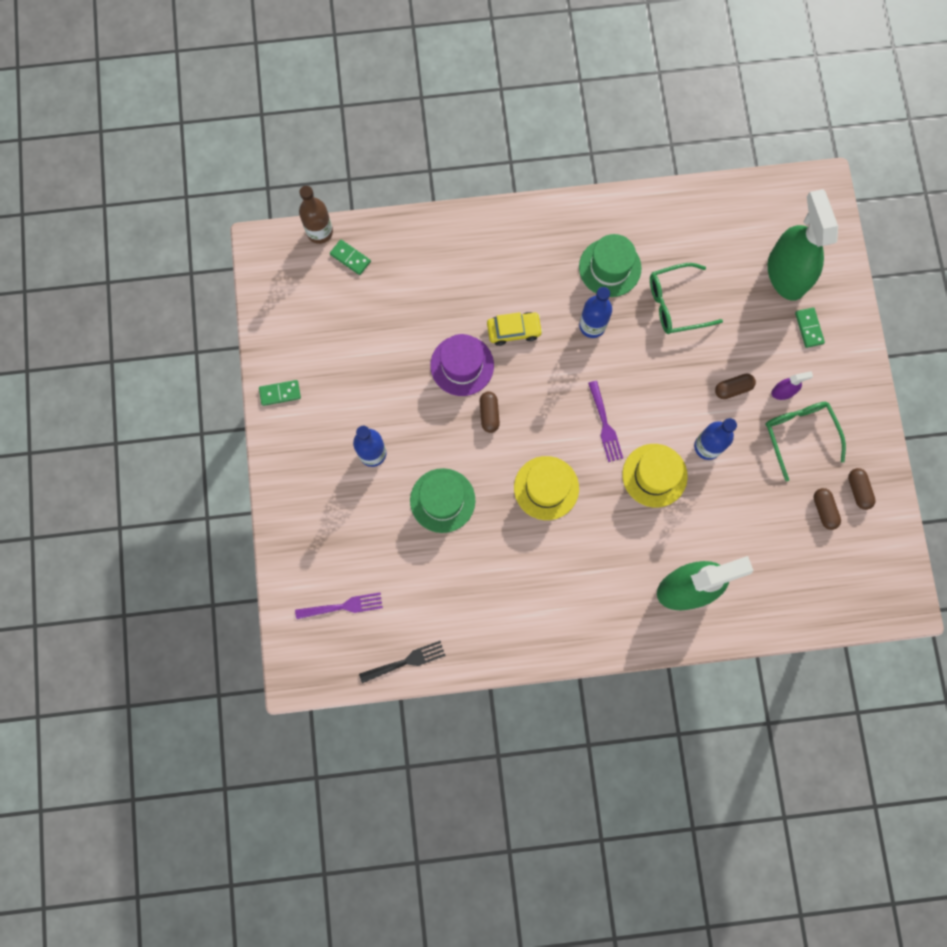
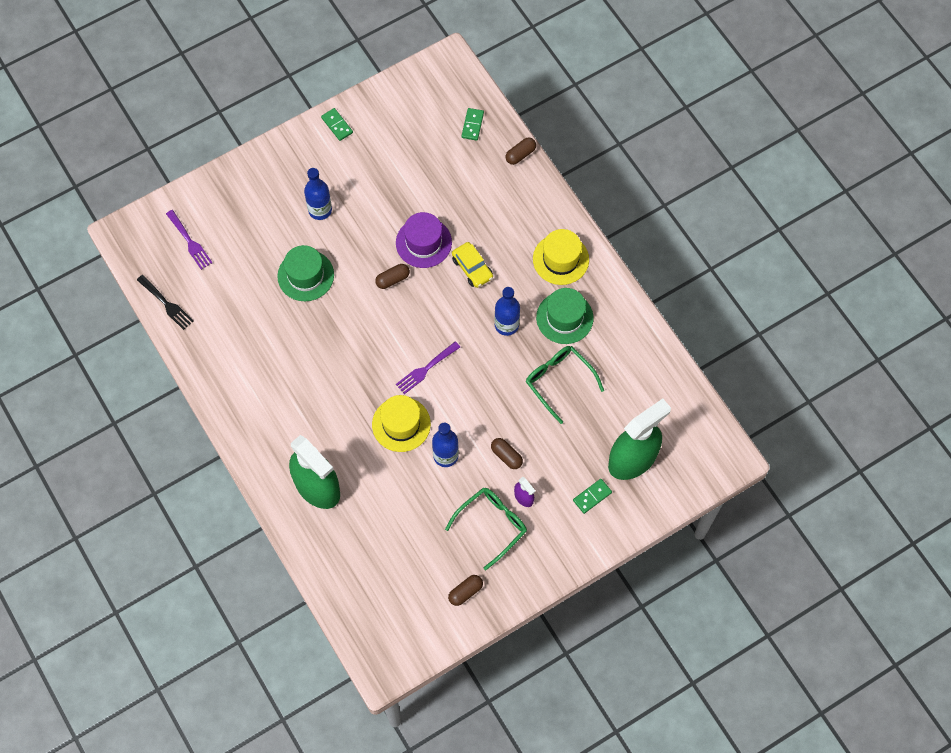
camera: 65 degrees right, 10 degrees down
(320, 232) = (483, 94): brown bottle -> none
(546, 488) = (351, 346): yellow hat -> yellow hat (560, 259)
(824, 510) = (434, 570): brown capsule -> brown capsule (520, 154)

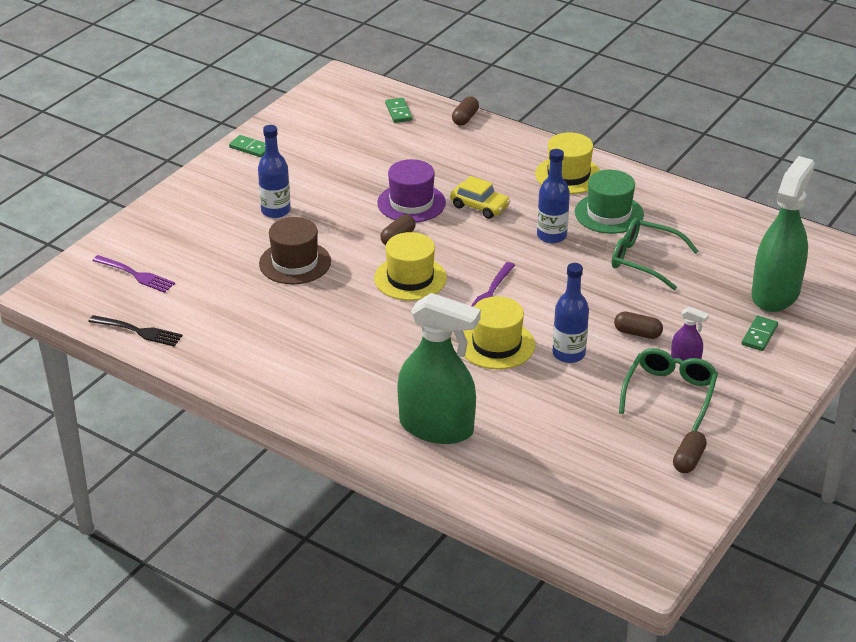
camera: 25 degrees left, 30 degrees down
(305, 275) = (295, 263): green hat -> brown hat
(378, 328) = (410, 278): none -> yellow hat

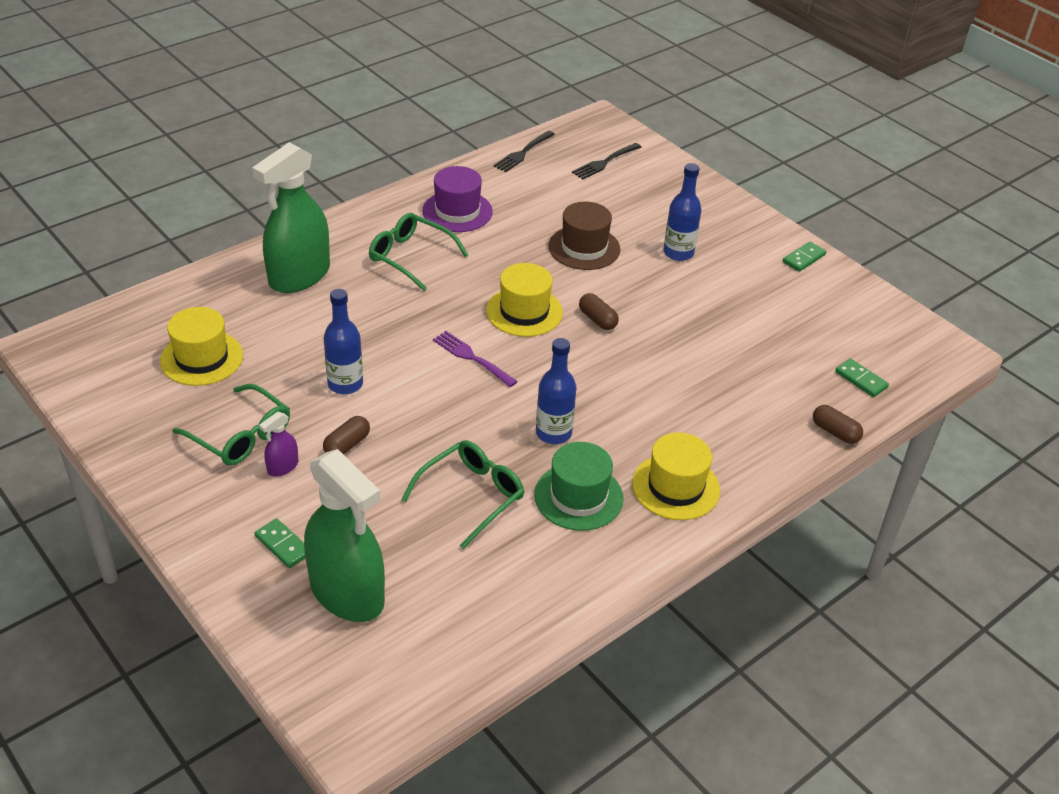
camera: 105 degrees right, 5 degrees up
(136, 275) = (605, 162): purple fork -> black fork
(366, 363) = (411, 257): none -> green glasses
(398, 112) = (861, 380): green domino -> green domino turned 45 degrees clockwise
(411, 203) = (660, 344): purple hat -> purple hat (457, 211)
(479, 206) = (634, 393): yellow car -> none
(496, 345) = (389, 340): yellow hat -> yellow hat (201, 358)
(688, 460) = (143, 415): brown capsule -> none

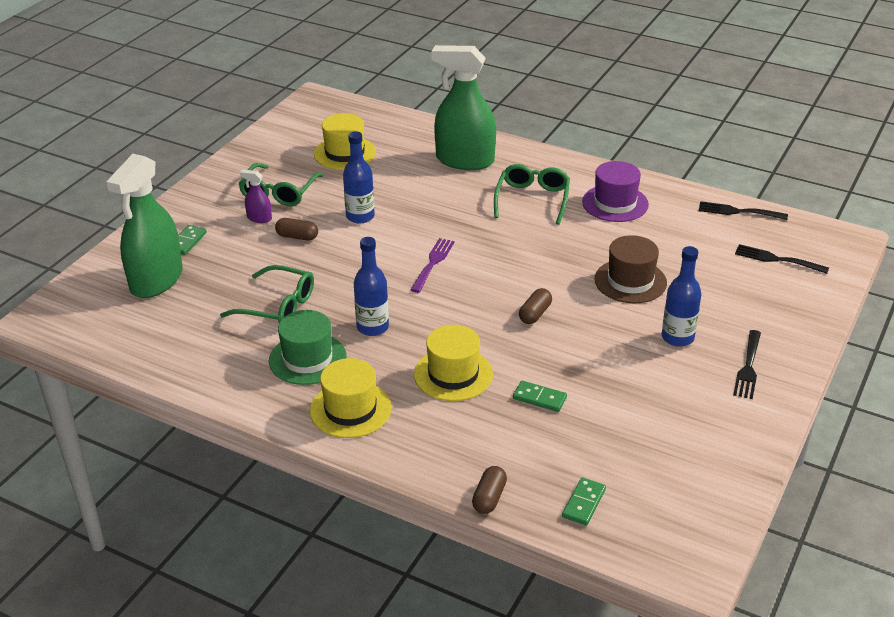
camera: 70 degrees right, 5 degrees down
(524, 311) = (512, 273): yellow hat -> yellow hat (453, 374)
(735, 233) = (748, 367): none -> black fork
(804, 258) = (752, 424): green domino -> green domino (539, 398)

